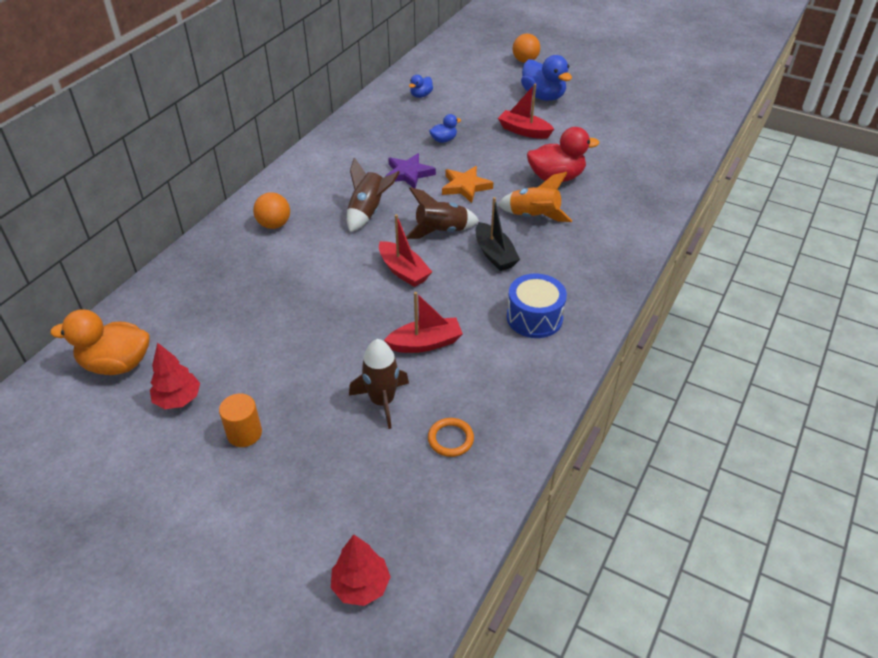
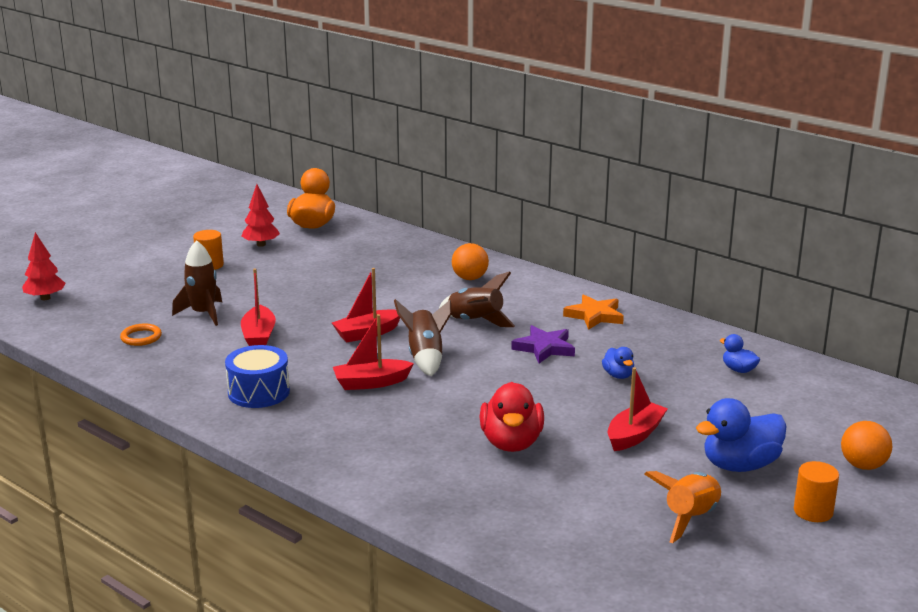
camera: 100 degrees right, 20 degrees down
(465, 186) = (508, 379): orange star -> orange star (594, 316)
(494, 254) = (371, 383): black boat -> red boat
(534, 217) = (430, 415): orange rocket -> orange rocket (690, 518)
(580, 76) = (813, 511): none -> orange cylinder

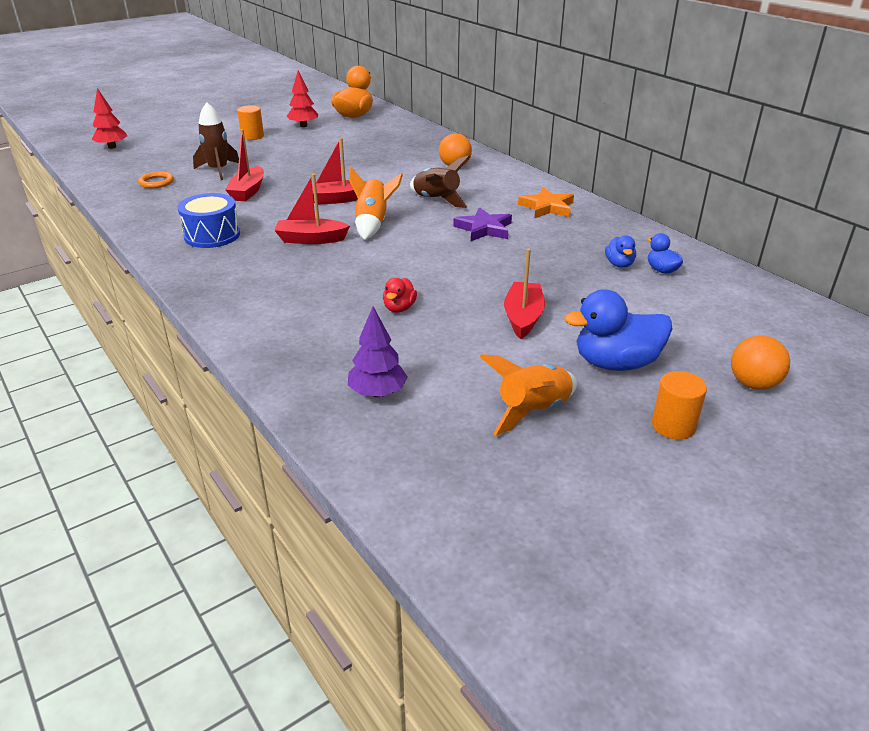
camera: 15 degrees right, 10 degrees up
(425, 357) = (373, 224): brown rocket -> orange rocket
(511, 443) = (399, 308): red duck -> red duck, size x0.52
(543, 525) = (377, 393): none -> purple tree
(618, 375) = (539, 260): blue duck -> blue duck (619, 264)
(634, 435) = (523, 317): red boat -> red boat turned 45 degrees counterclockwise

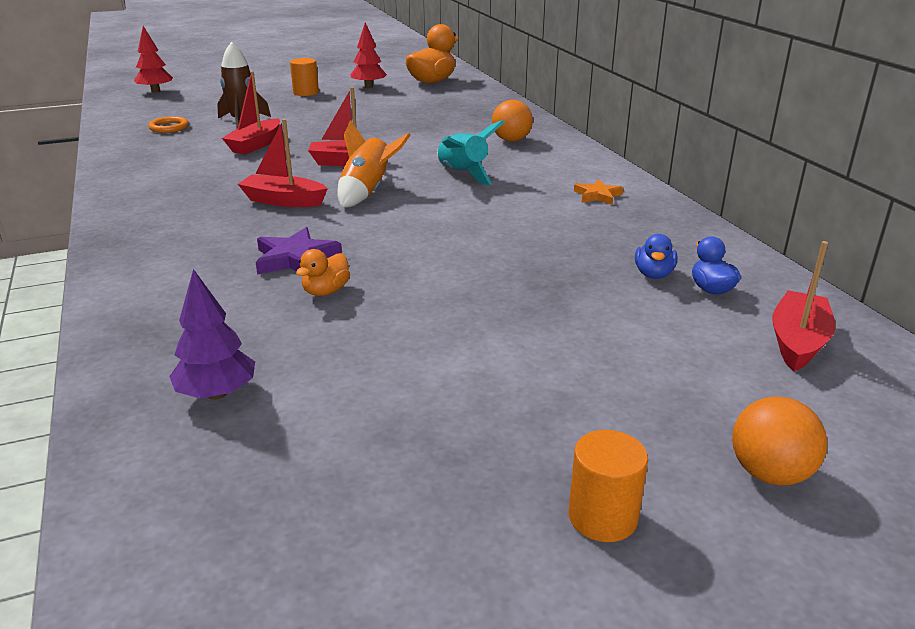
camera: 15 degrees right, 5 degrees down
(212, 235) = (179, 185): blue drum -> none
(399, 308) = (326, 291): red duck -> orange duck
(436, 200) = (462, 174): brown rocket -> turquoise rocket
(484, 229) = (499, 211): purple star -> purple star (296, 258)
(523, 317) = (477, 325): red boat -> red boat (797, 342)
(532, 411) = (404, 455): orange rocket -> none
(547, 207) = (597, 195): orange star -> orange star, size x0.66
(616, 363) = (568, 406): blue duck -> none

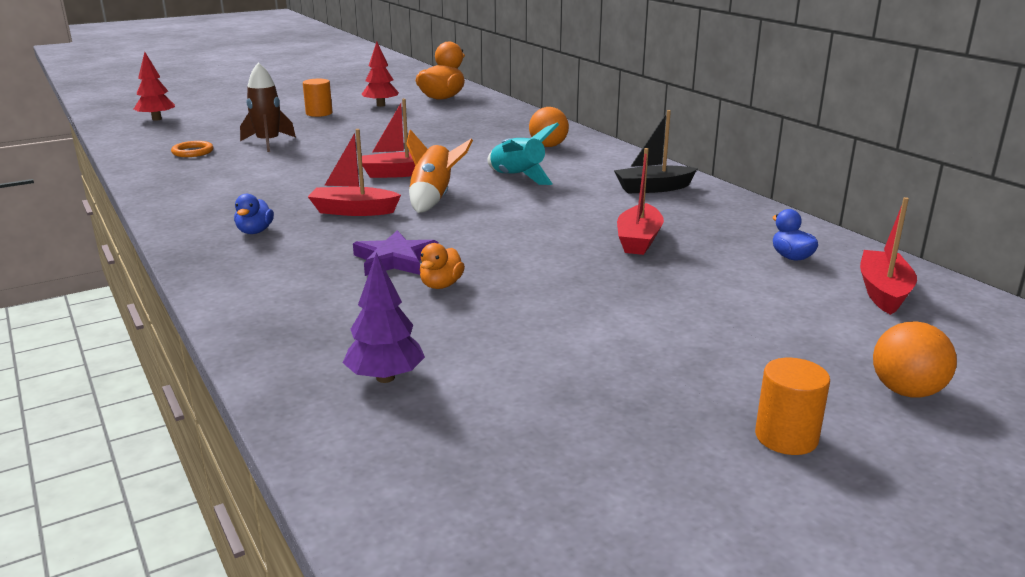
camera: 10 degrees left, 5 degrees down
(255, 145) = (295, 163): red boat -> red boat (638, 240)
(597, 195) = (653, 188): orange star -> black boat
(653, 274) = (736, 249): blue duck -> blue duck (255, 231)

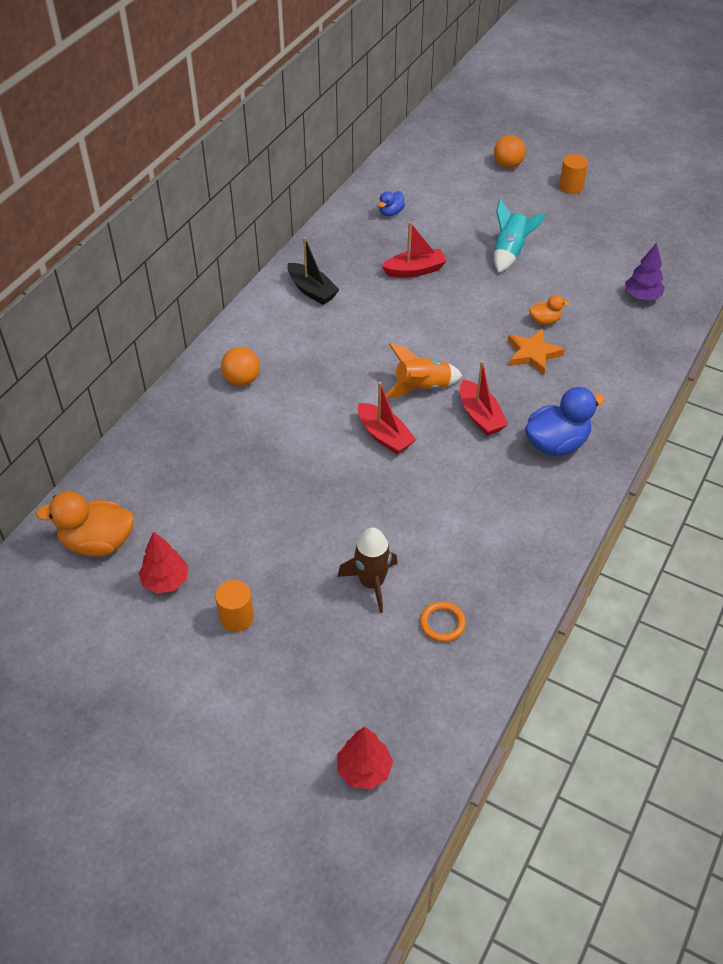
camera: 120 degrees left, 25 degrees up
(255, 231) = (556, 443): blue duck -> blue duck, size x1.94
(395, 260) = (532, 354): purple star -> orange star
(517, 178) = (342, 364): turquoise rocket -> turquoise rocket (510, 252)
(883, 292) = (412, 179): red boat -> none

